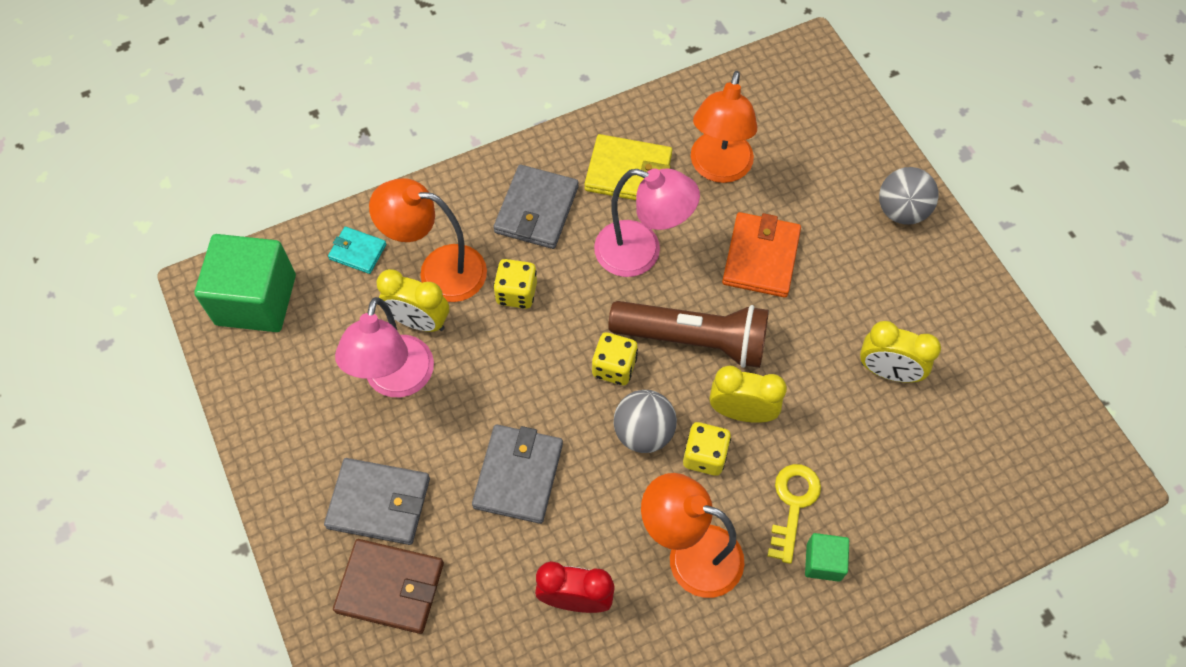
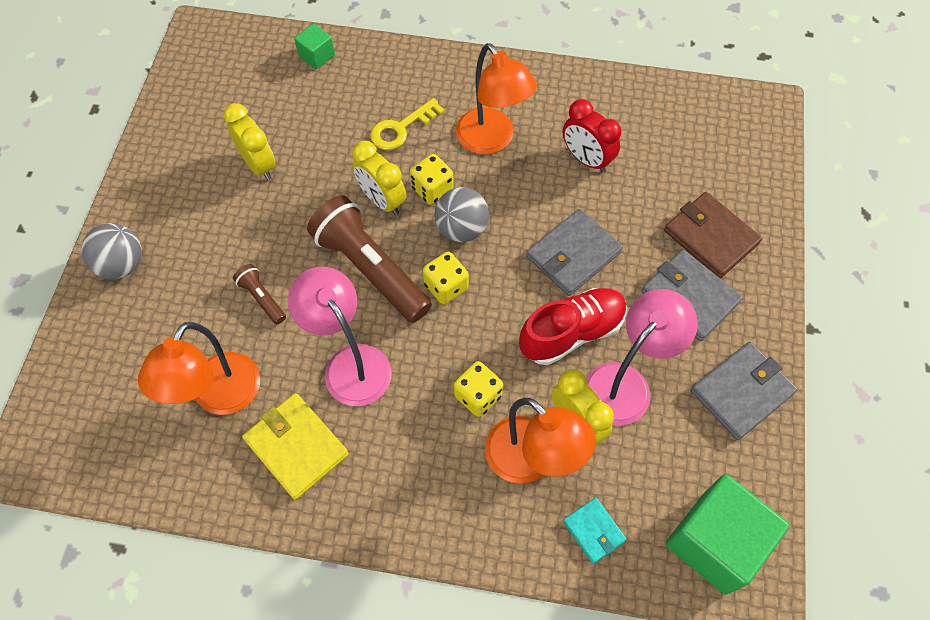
camera: 145 degrees left, 0 degrees up
(471, 396) = (571, 333): none -> red shoe
(536, 209) = (404, 464): grey wallet -> grey wallet (742, 392)
(718, 169) = (219, 397): orange lamp -> orange lamp turned 150 degrees clockwise
(761, 257) = (262, 298): orange wallet -> brown flashlight
(823, 562) = (412, 90): green cube -> green cube (317, 56)

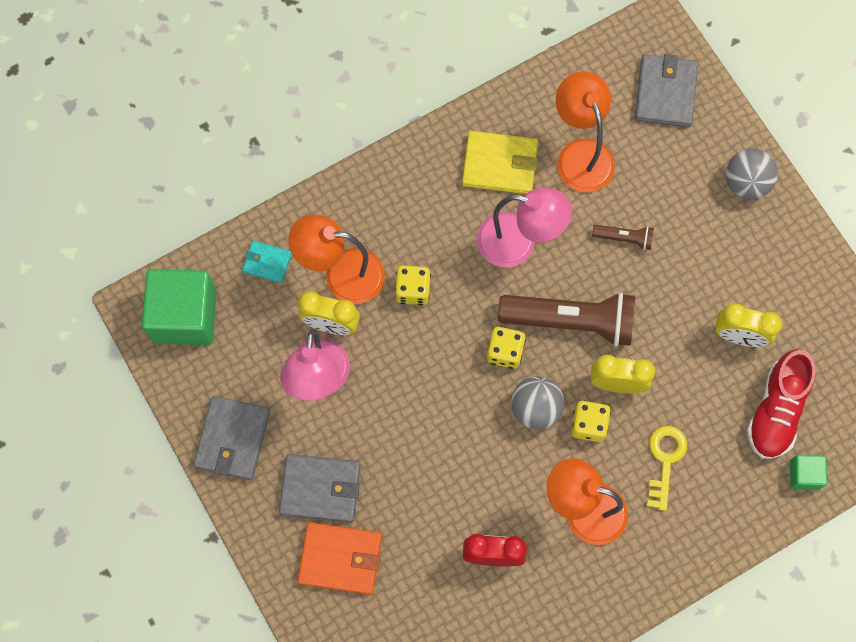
camera: 140 degrees right, 10 degrees up
(571, 333) = (385, 388): red shoe -> red shoe (776, 410)
(573, 254) = (434, 455): grey wallet -> grey wallet (665, 93)
(711, 237) = (340, 559): brown wallet -> orange wallet

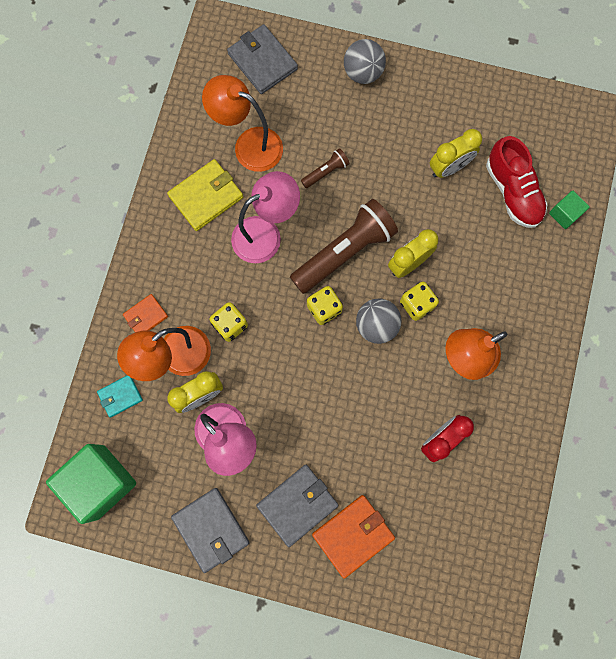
camera: 45 degrees left, 5 degrees up
(351, 217) = (146, 316): none -> orange wallet
(665, 460) = (481, 282): yellow key -> none

